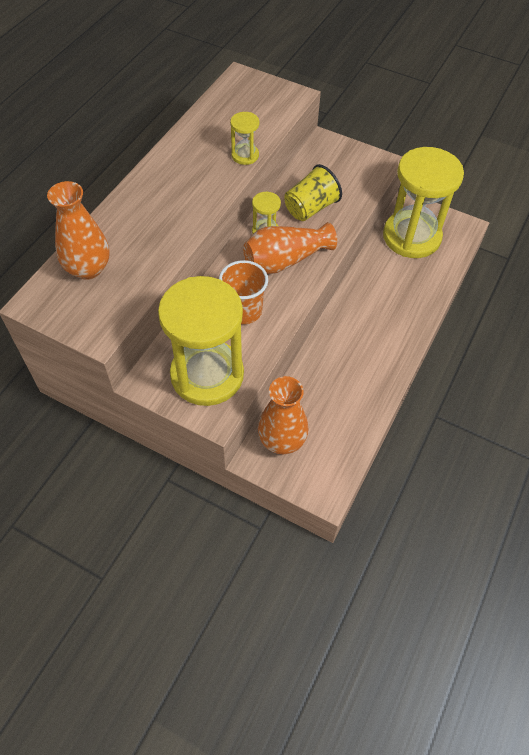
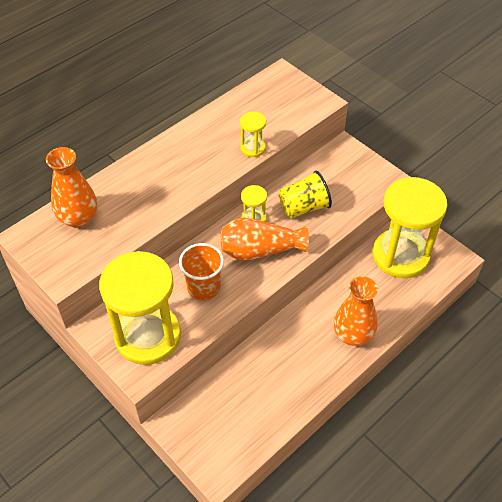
camera: 20 degrees right, 5 degrees down
(282, 440) = (199, 413): orange vase -> orange vase (352, 335)

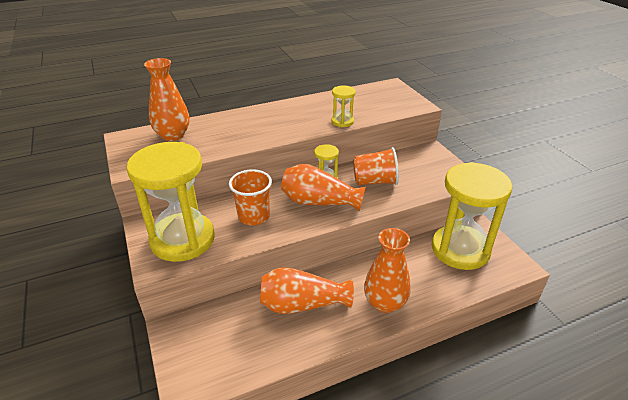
camera: 20 degrees right, 15 degrees down
(279, 360) = (302, 304): none -> orange vase
(303, 207) = (375, 181): yellow cup -> orange cup

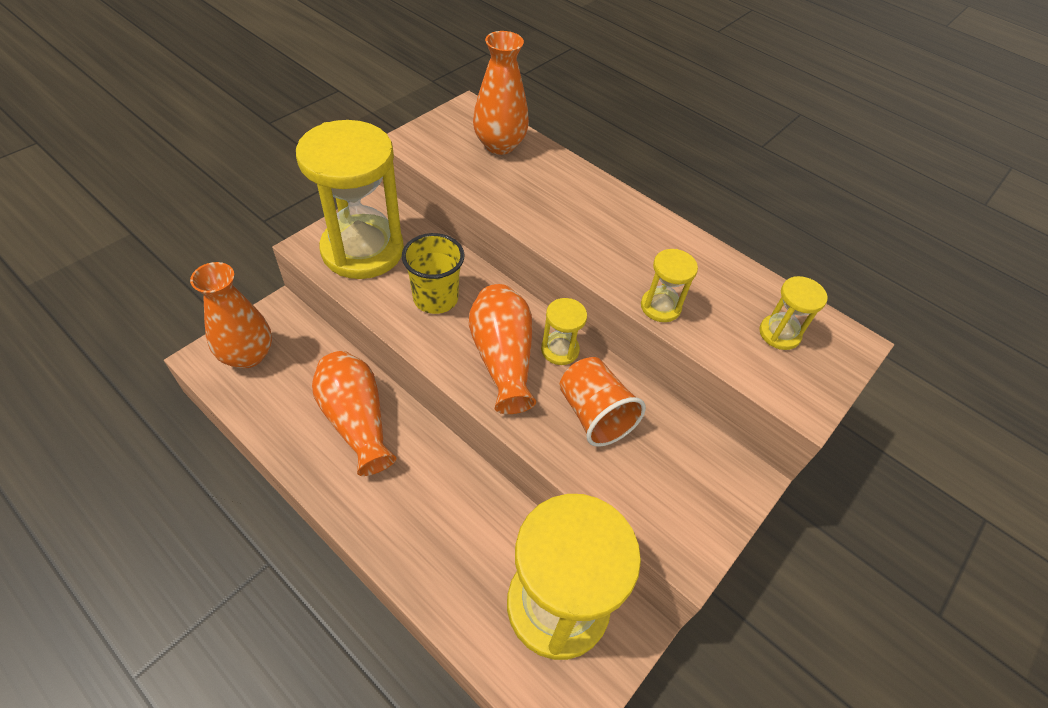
camera: 60 degrees right, 15 degrees up
(254, 216) = (435, 298): orange cup -> yellow cup
(377, 98) = (779, 334): none -> yellow hourglass
(385, 303) = (394, 519): orange vase -> orange vase (248, 355)

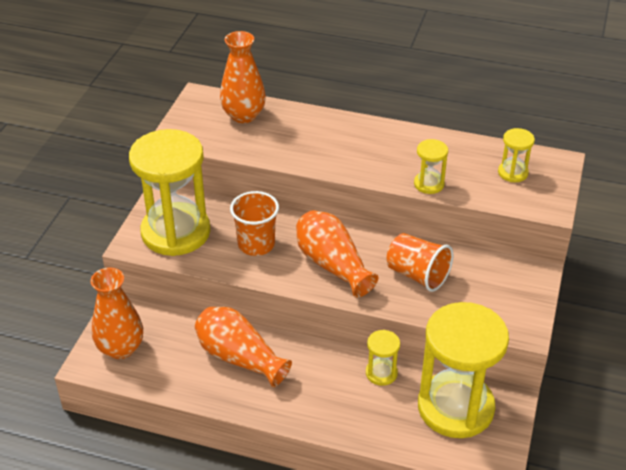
camera: 20 degrees left, 10 degrees down
(435, 298) = (256, 244): yellow cup -> orange cup
(560, 350) = (368, 244): yellow hourglass -> yellow hourglass (381, 373)

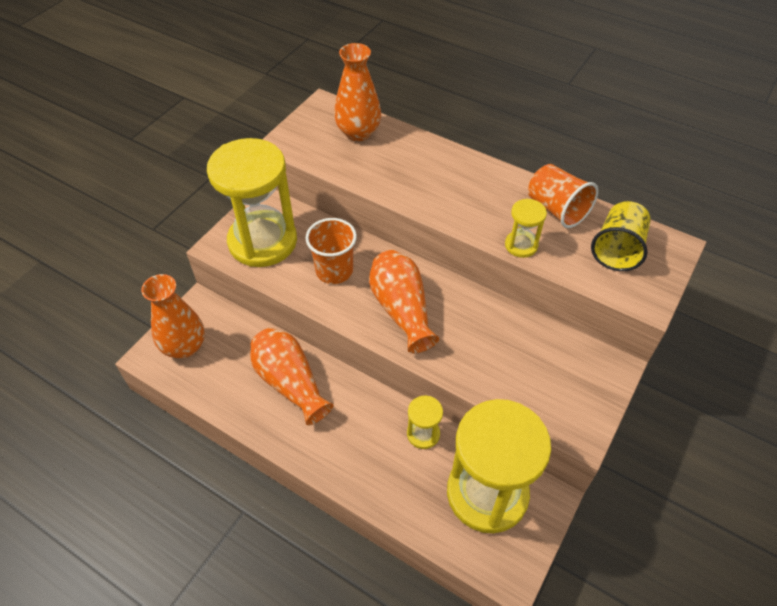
camera: 15 degrees right, 10 degrees up
(417, 275) = (485, 340): orange cup -> orange cup (556, 209)
(512, 173) = (617, 250): yellow hourglass -> yellow cup

